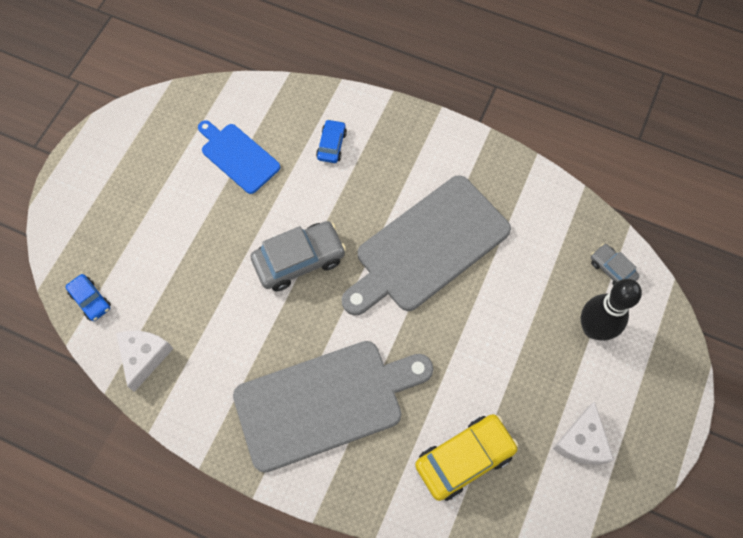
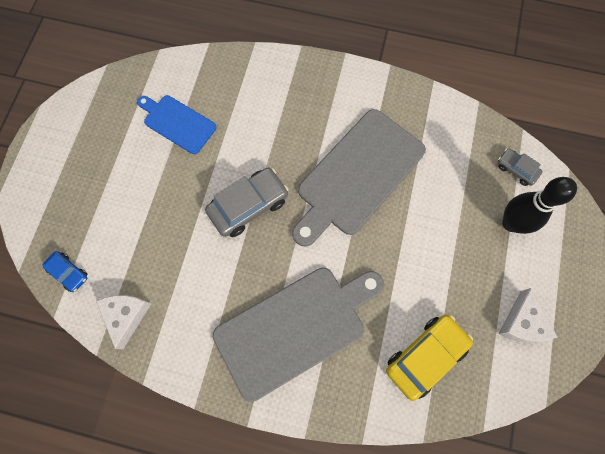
camera: 10 degrees left, 5 degrees up
(331, 145) = (257, 100): blue car -> none

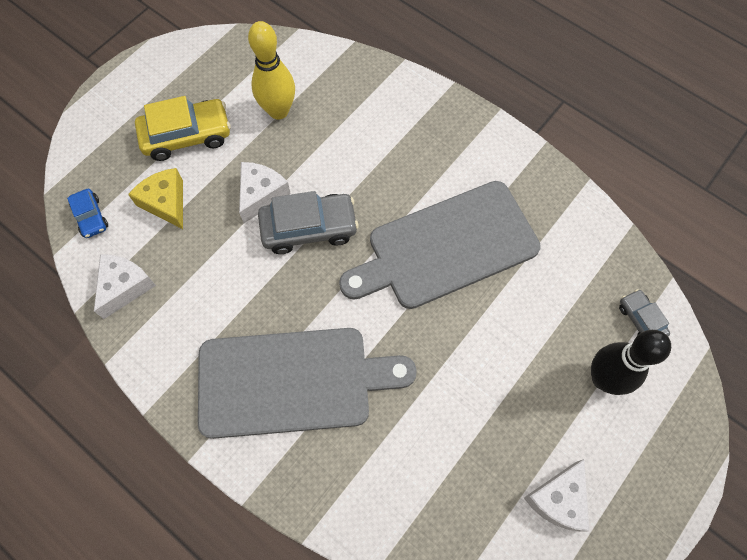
camera: 25 degrees right, 5 degrees down
(125, 234) = (166, 202): none -> yellow cheese
(177, 123) = (278, 111): blue cutting board -> yellow bowling pin
(198, 195) = (261, 194): none -> white cheese
(425, 356) = (423, 482): yellow car -> yellow car (187, 136)

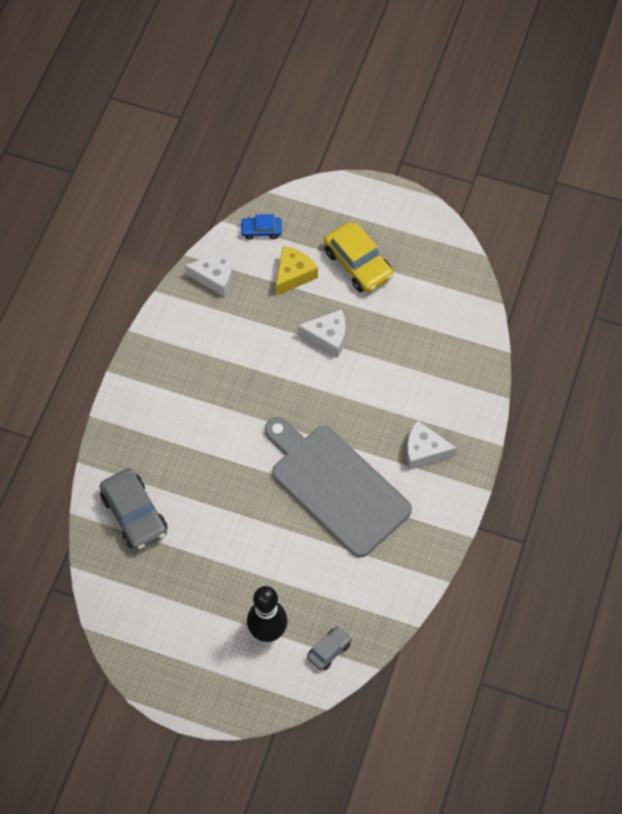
camera: 70 degrees right, 5 degrees down
(91, 217) = (261, 230): blue car -> blue car turned 45 degrees clockwise
(278, 111) = (410, 320): yellow bowling pin -> none
(292, 381) = (185, 415): grey cutting board -> none
(309, 228) = (312, 382): grey car -> grey car (134, 514)
(558, 499) = (163, 621): white cheese -> white cheese (424, 451)

